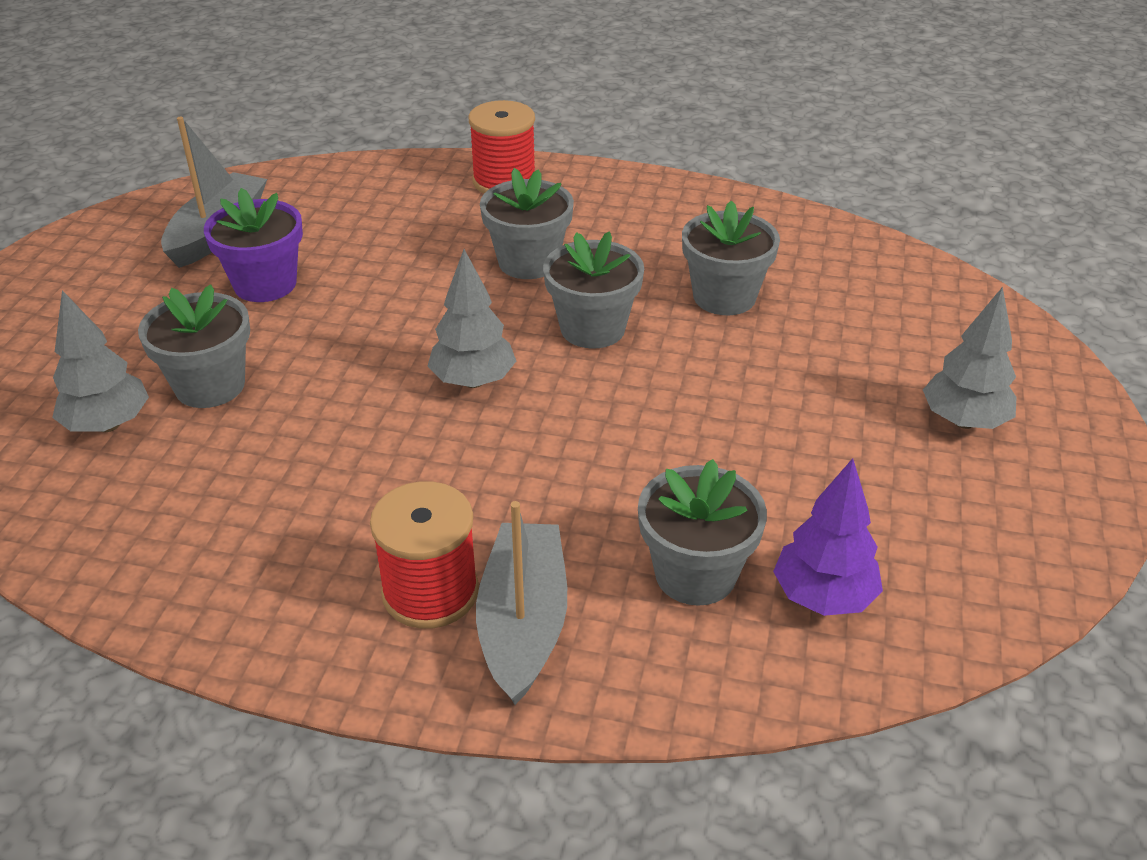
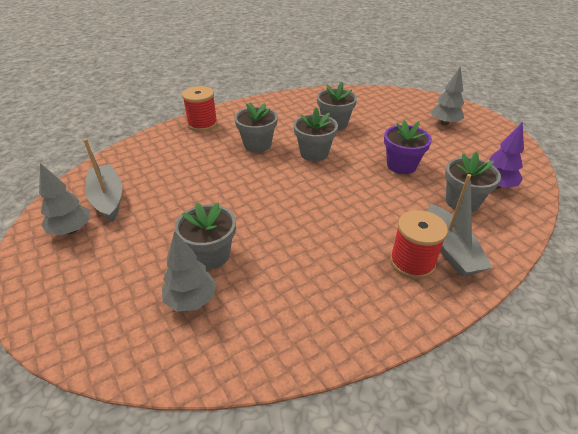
camera: 45 degrees left, 0 degrees up
(265, 284) = (167, 205): purple flower pot -> purple flower pot (401, 165)
(473, 381) = (306, 190): grey tree -> grey tree (71, 230)
(523, 623) = (451, 249): grey boat -> grey boat turned 150 degrees counterclockwise

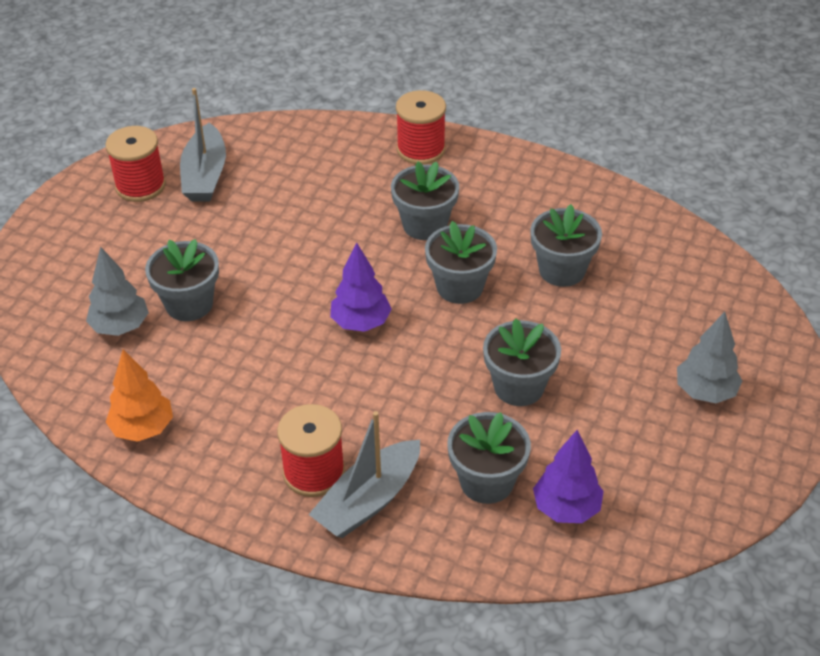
camera: 55 degrees right, 5 degrees up
(71, 230) = (140, 186): grey tree -> red spool
(107, 199) = (205, 175): grey boat -> grey boat turned 150 degrees clockwise
(306, 193) = (361, 323): none -> purple tree
(306, 332) = (143, 428): none -> orange tree
(401, 165) = (519, 387): purple flower pot -> grey flower pot

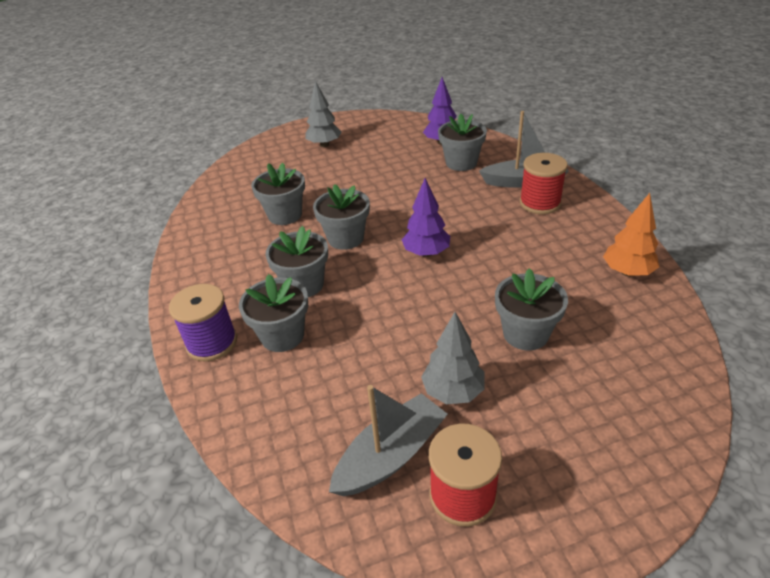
camera: 130 degrees left, 5 degrees down
(120, 327) = (596, 349): grey tree -> grey tree (453, 391)
(421, 149) = (212, 343): red spool -> purple spool
(519, 387) = (393, 183): grey flower pot -> grey flower pot (282, 336)

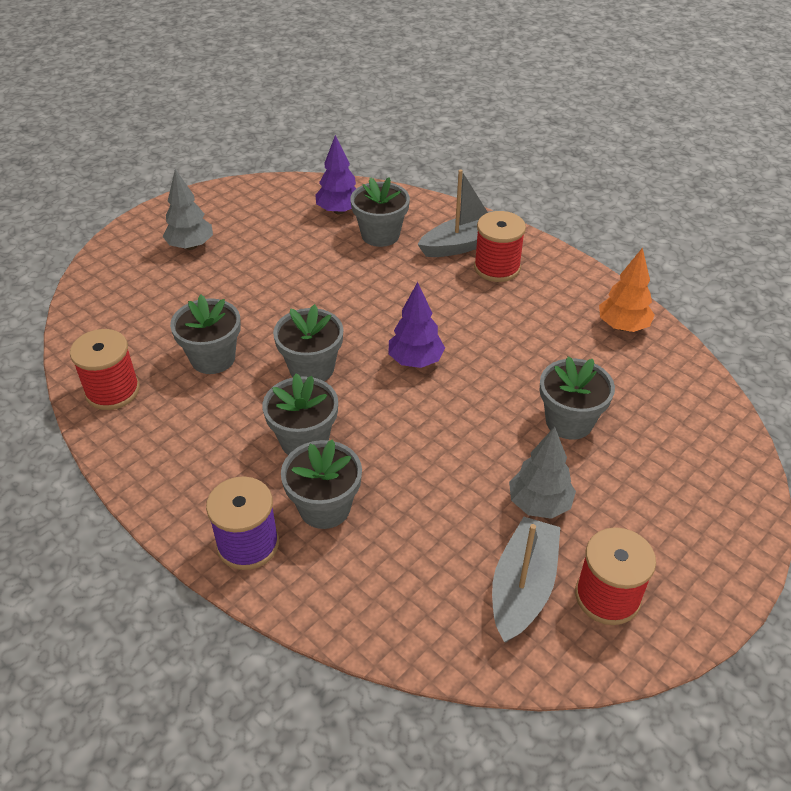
camera: 30 degrees left, 5 degrees up
(208, 219) = (112, 391): none -> red spool

